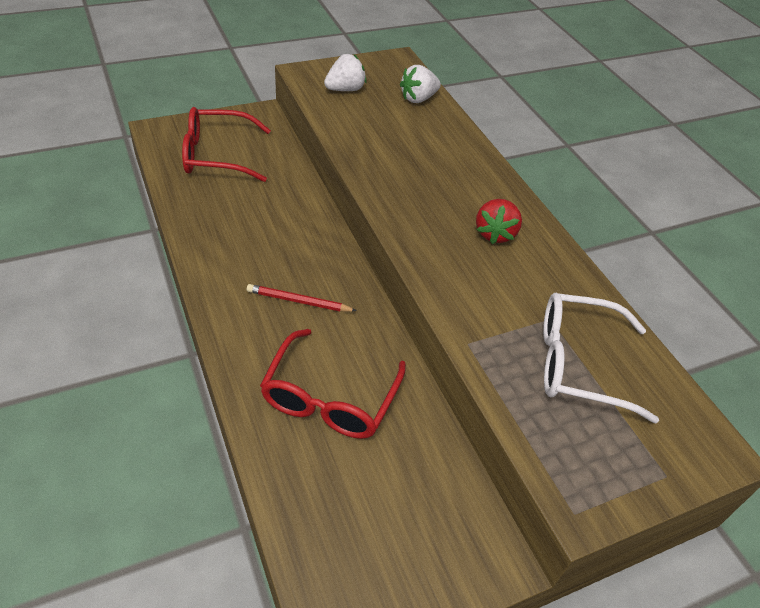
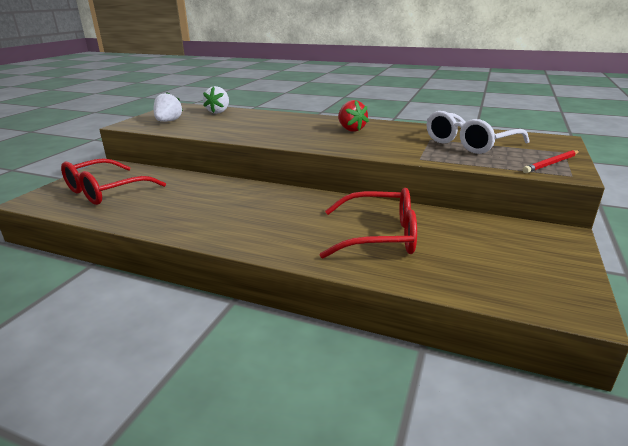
camera: 40 degrees left, 20 degrees down
(299, 301) = (284, 215): red pencil -> red pencil (551, 164)
(330, 398) = (379, 236): red glasses -> red glasses turned 60 degrees counterclockwise

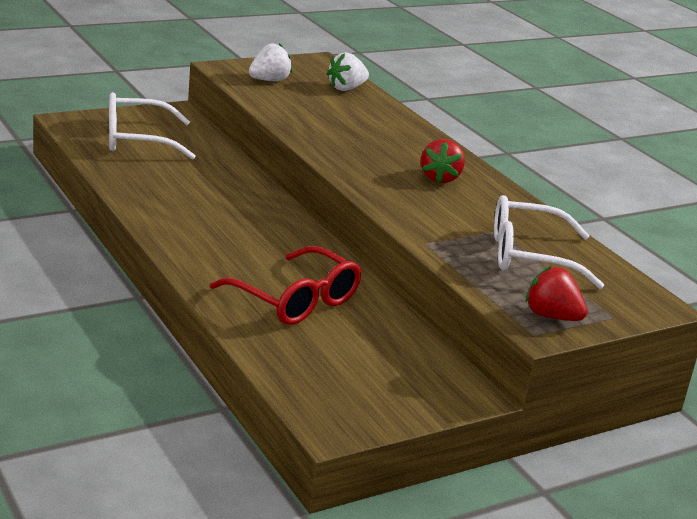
camera: 35 degrees right, 0 degrees up
(105, 191) = (137, 140): red glasses -> white glasses
(551, 164) = (551, 316): red pencil -> red strawberry

